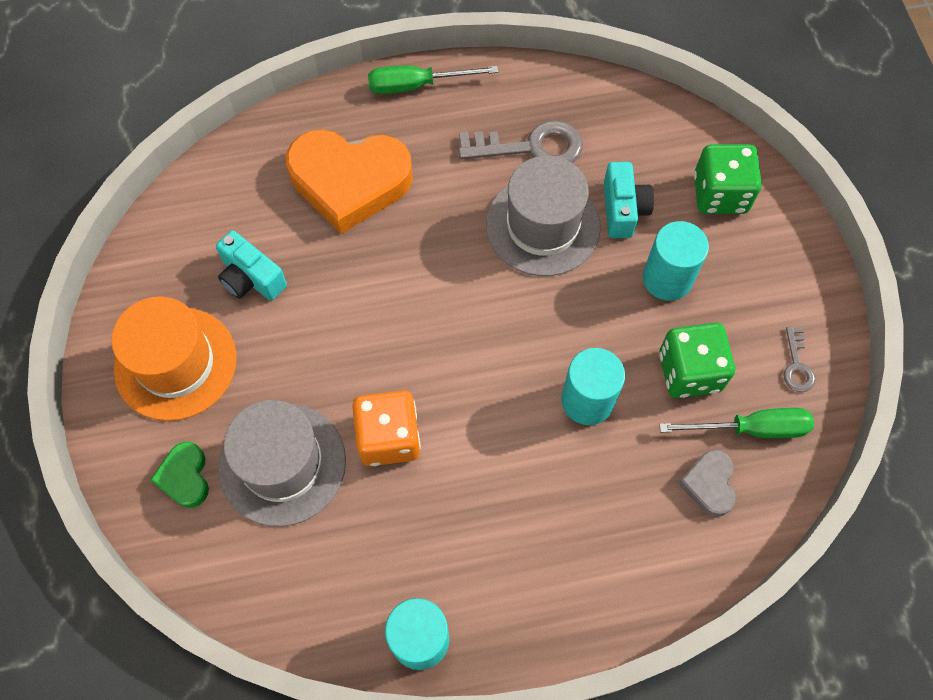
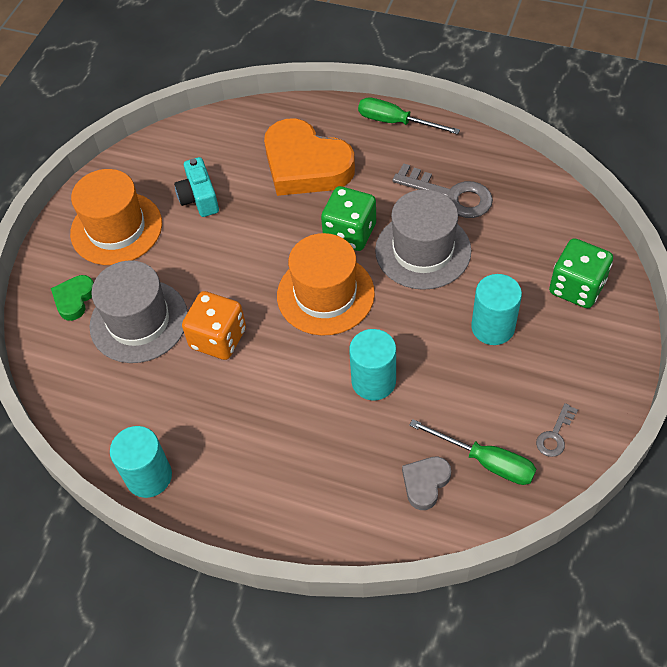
camera: 35 degrees right, 10 degrees down
(472, 326) = (325, 294): none -> orange hat
(623, 209) = (491, 265): turquoise camera -> none
(689, 372) = (465, 399): green dice -> green dice (350, 233)

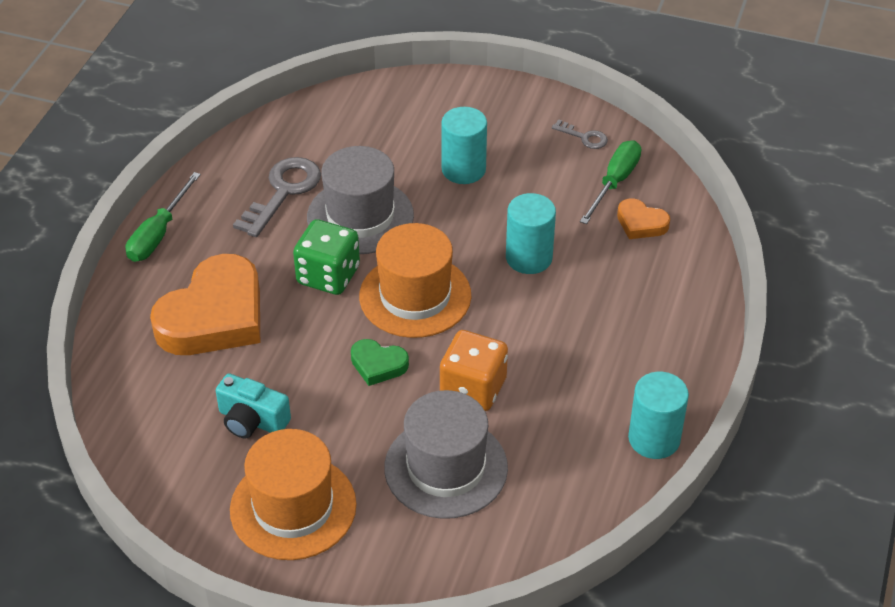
camera: 95 degrees left, 10 degrees down
(74, 299) = (409, 541): green heart -> green heart (378, 365)
(199, 198) = (252, 420): turquoise camera -> turquoise camera turned 45 degrees clockwise
(425, 483) = (641, 223): grey heart -> orange heart
(576, 287) = (417, 110): green dice -> none

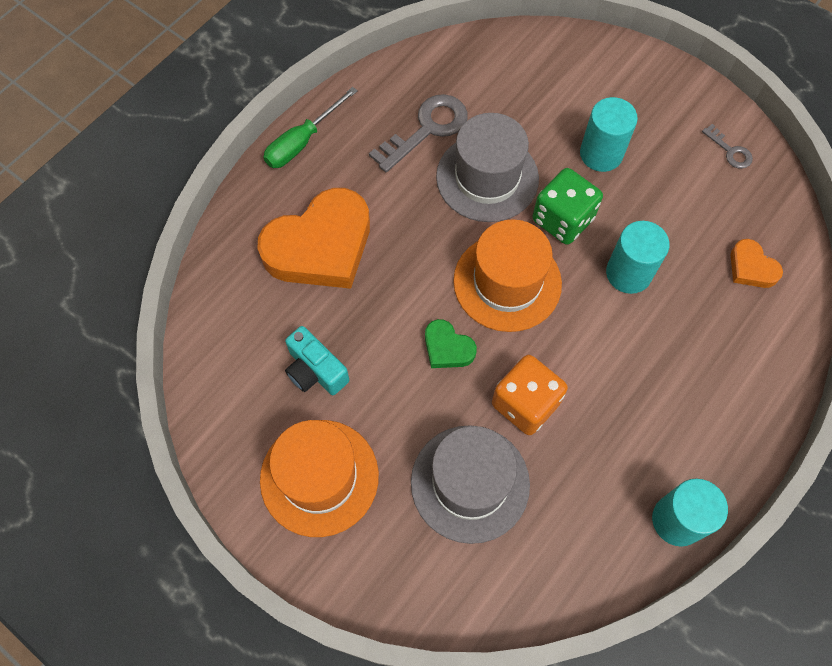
camera: 20 degrees right, 20 degrees up
(328, 275) = (436, 234): green dice -> green dice (562, 219)
(614, 182) = (742, 212): green screwdriver -> none

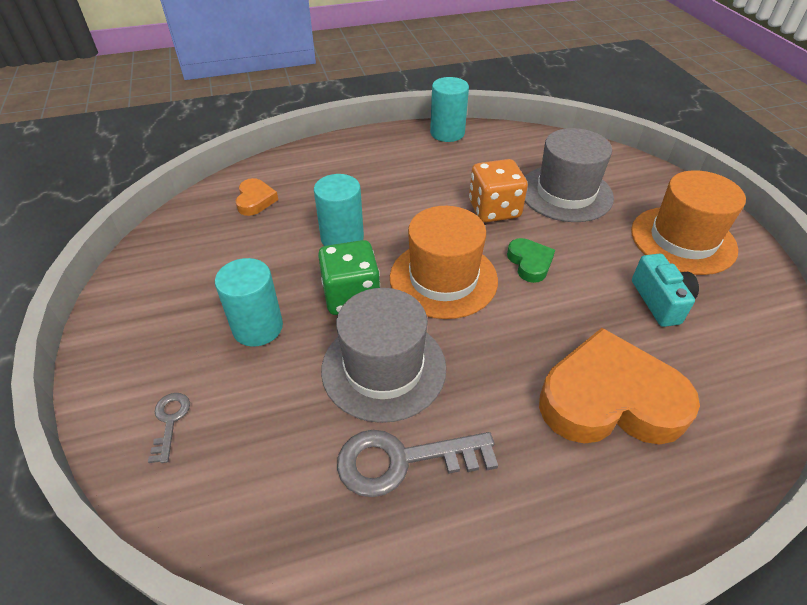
camera: 145 degrees left, 20 degrees down
(302, 141) = (576, 547): green screwdriver -> none
(730, 151) = (157, 270): grey key -> grey key (170, 421)

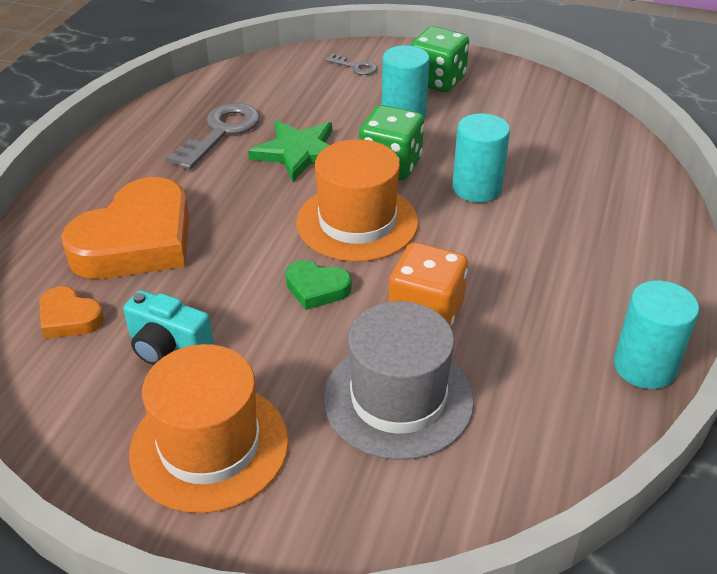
camera: 125 degrees right, 5 degrees down
(169, 334) = (437, 81): none -> green dice
(255, 200) = (590, 158): orange heart -> orange heart (69, 318)
(383, 368) = (299, 152): grey hat -> green star

